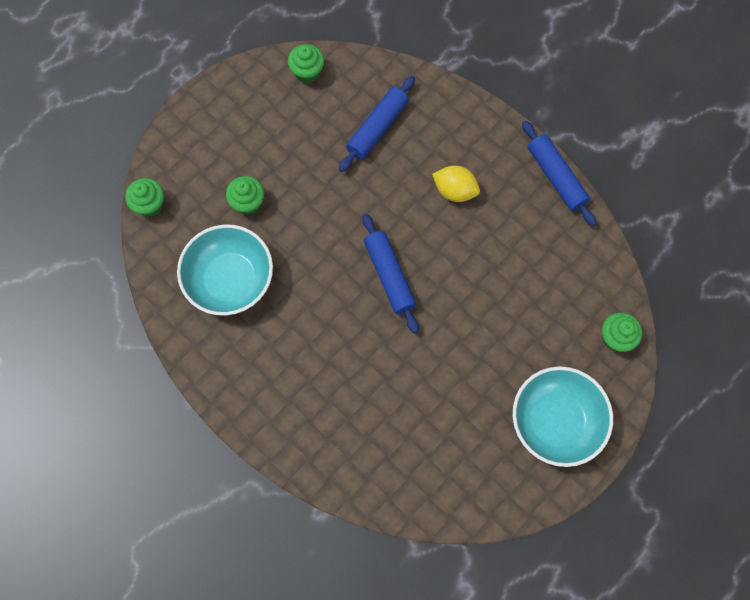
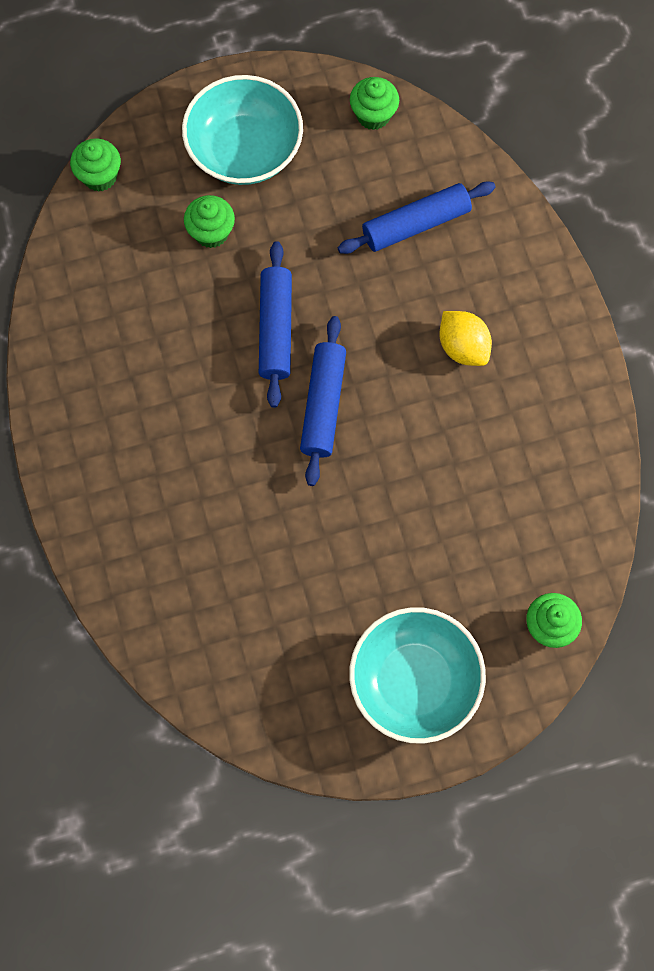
camera: 30 degrees right, 0 degrees up
(230, 279) = (138, 309): turquoise bowl -> turquoise bowl (245, 150)
(556, 177) = (597, 396): blue rolling pin -> blue rolling pin (275, 329)

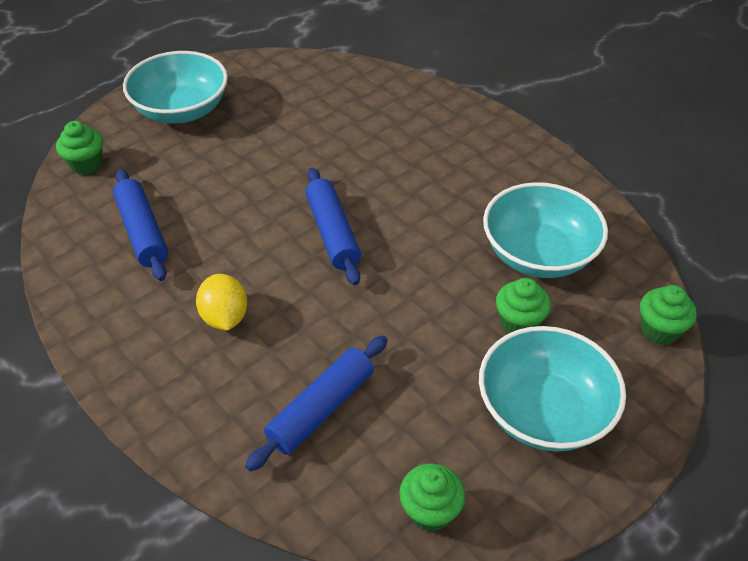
camera: 155 degrees right, 25 degrees down
(144, 294) = (538, 254): none -> turquoise bowl
(275, 329) = (407, 270): blue rolling pin -> blue rolling pin (142, 232)
(463, 347) = (225, 317): yellow lemon -> yellow lemon turned 45 degrees clockwise

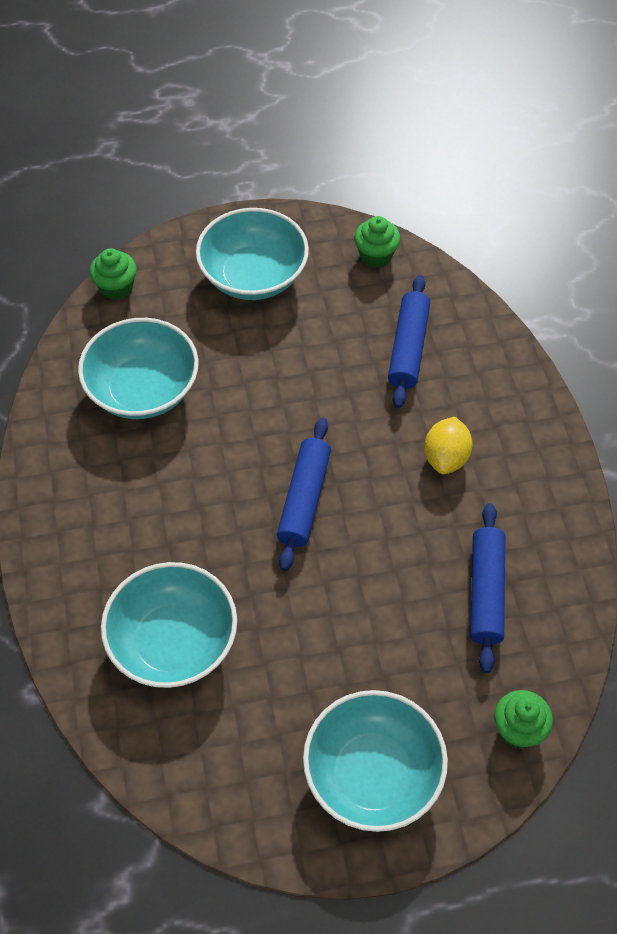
camera: 150 degrees left, 10 degrees up
(321, 409) = (408, 348): blue rolling pin -> blue rolling pin turned 60 degrees counterclockwise
(361, 119) = (173, 642): none -> turquoise bowl
(519, 323) = (214, 341): green cupcake -> none

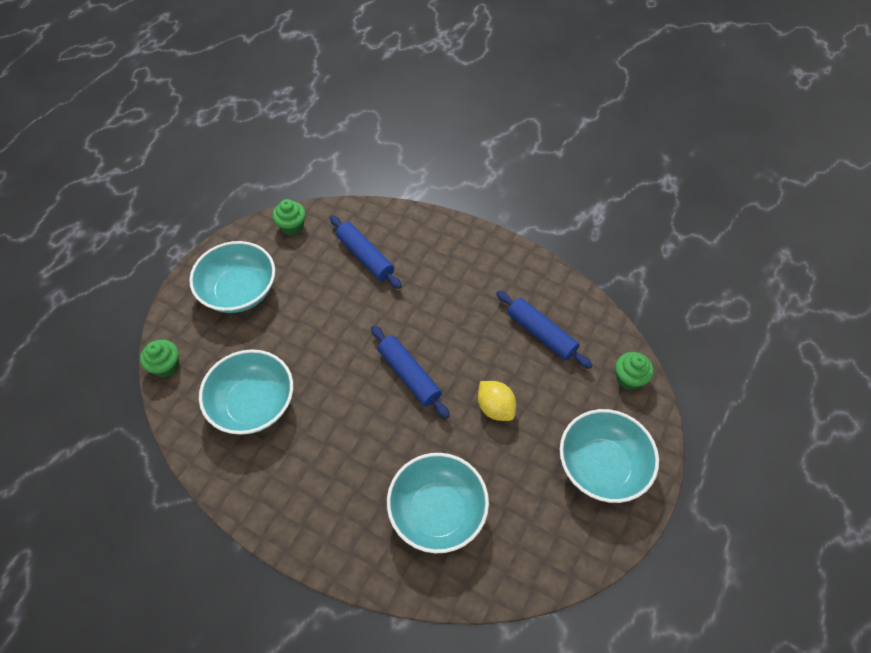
camera: 50 degrees left, 0 degrees up
(446, 457) = (447, 291): yellow lemon -> yellow lemon (495, 408)

